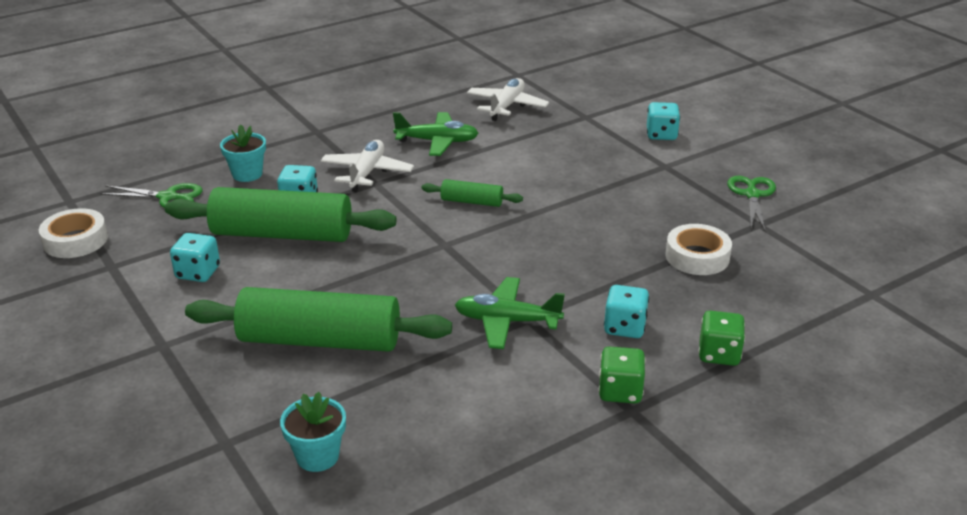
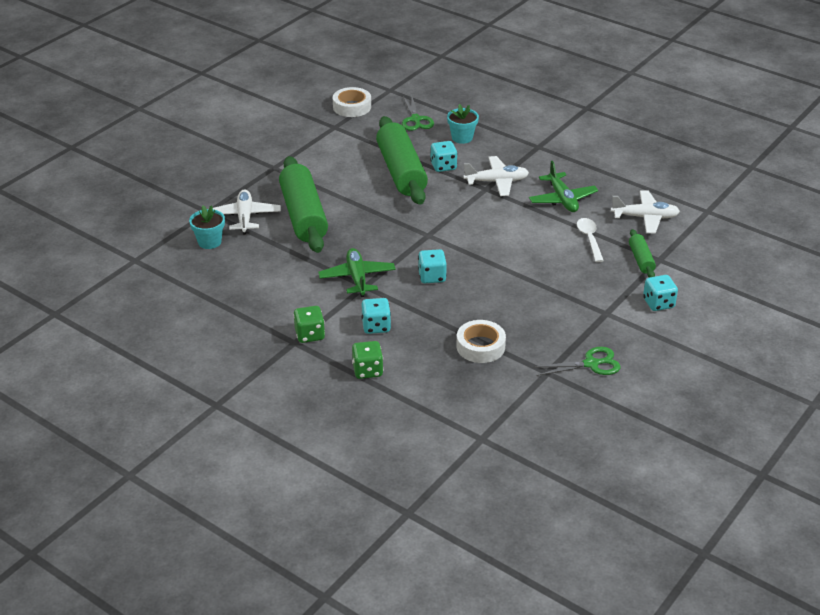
camera: 70 degrees right, 5 degrees up
(198, 273) = (344, 156): turquoise dice -> turquoise dice (432, 277)
(276, 402) = (245, 217): none -> white plane
(472, 201) = (489, 233): green rolling pin -> green rolling pin (641, 260)
(525, 144) = (589, 239): none -> white spoon

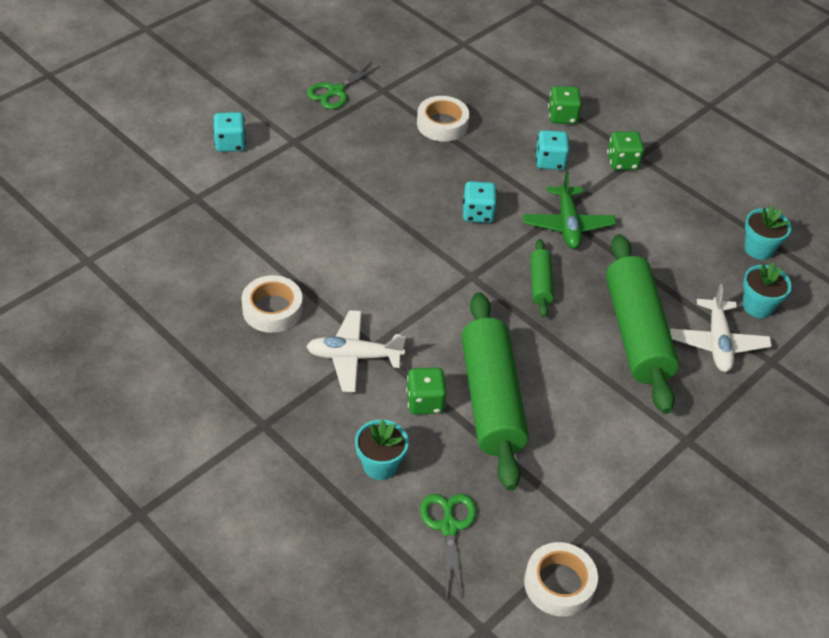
camera: 175 degrees left, 10 degrees up
(198, 280) = (758, 249): none -> turquoise flower pot
(443, 166) = (425, 402): turquoise dice -> green dice
(562, 199) = (272, 309): green plane -> white tape
(589, 239) = (266, 239): white spoon -> none
(591, 364) = (336, 91): green scissors -> green scissors turned 45 degrees counterclockwise
(641, 260) = (218, 200): green rolling pin -> green rolling pin (540, 284)
(645, 217) = (176, 262): white plane -> none

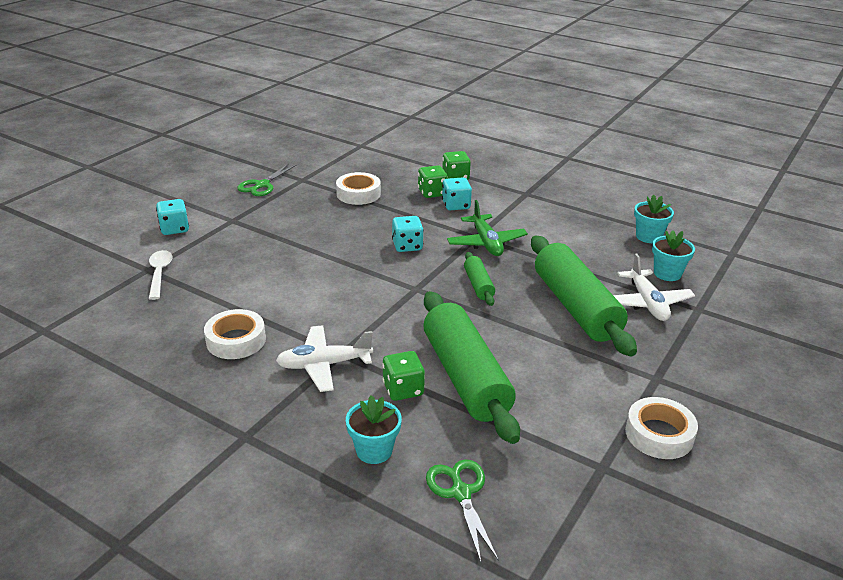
camera: 10 degrees left, 15 degrees down
(207, 206) = (159, 274): none -> white spoon
(559, 584) = (591, 524): white tape -> white tape (659, 434)
(622, 162) = (515, 198): green dice -> green dice (432, 193)

